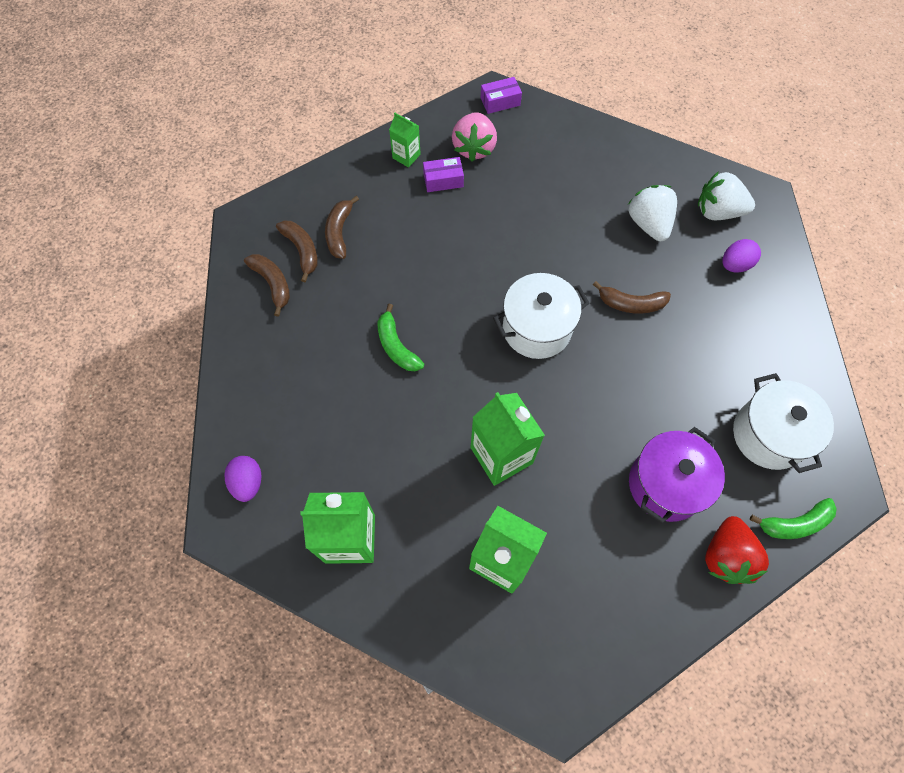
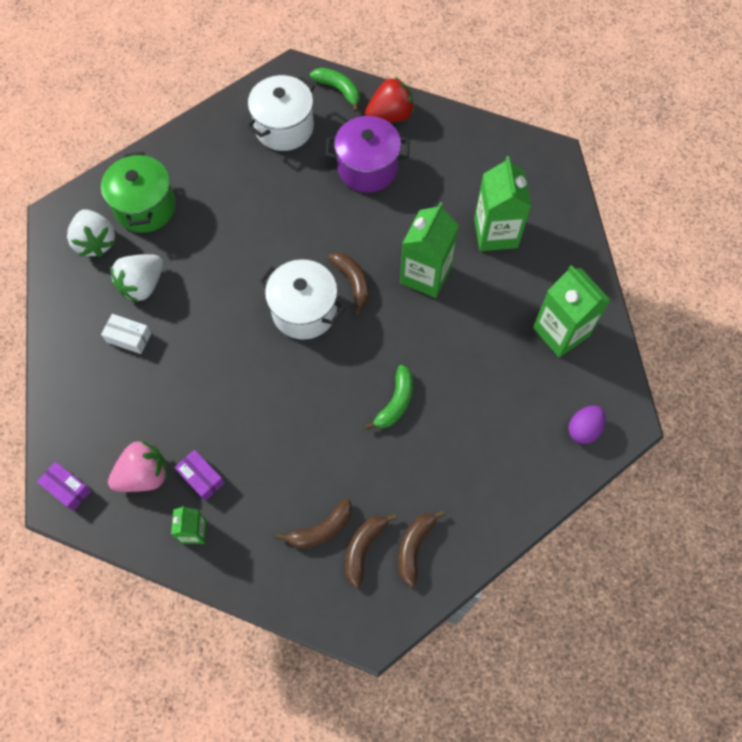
camera: 125 degrees left, 0 degrees up
(602, 191) = (129, 337): none -> white box
(631, 304) = (233, 259): brown banana -> brown banana (352, 282)
(735, 265) = (145, 207): purple egg -> green pot

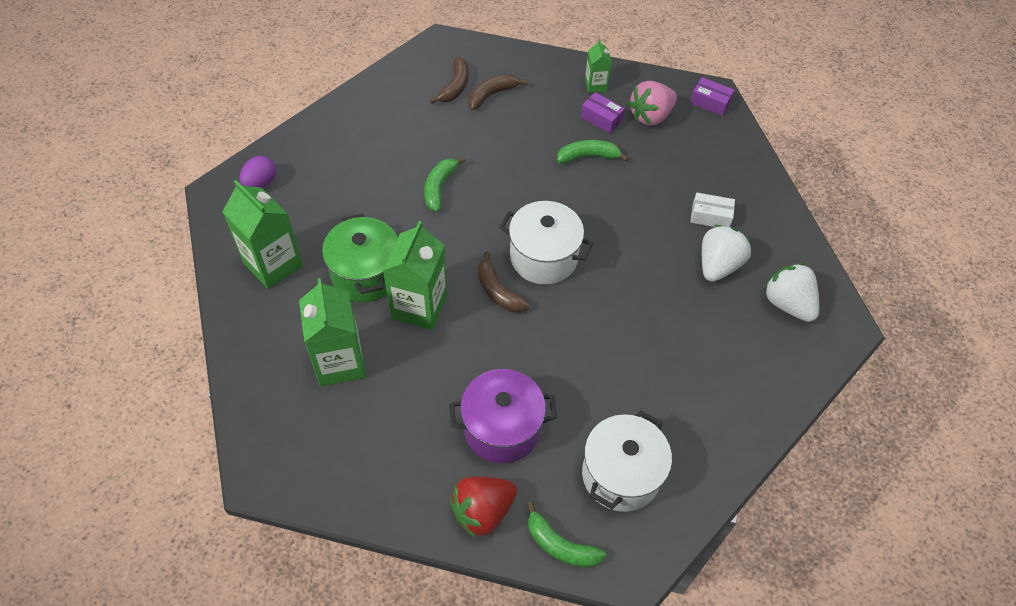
camera: 170 degrees right, 10 degrees down
(145, 207) = (752, 348): green pot -> green pot (366, 274)
(231, 425) = (588, 156): none -> green banana
(414, 547) = (413, 90): brown banana -> none

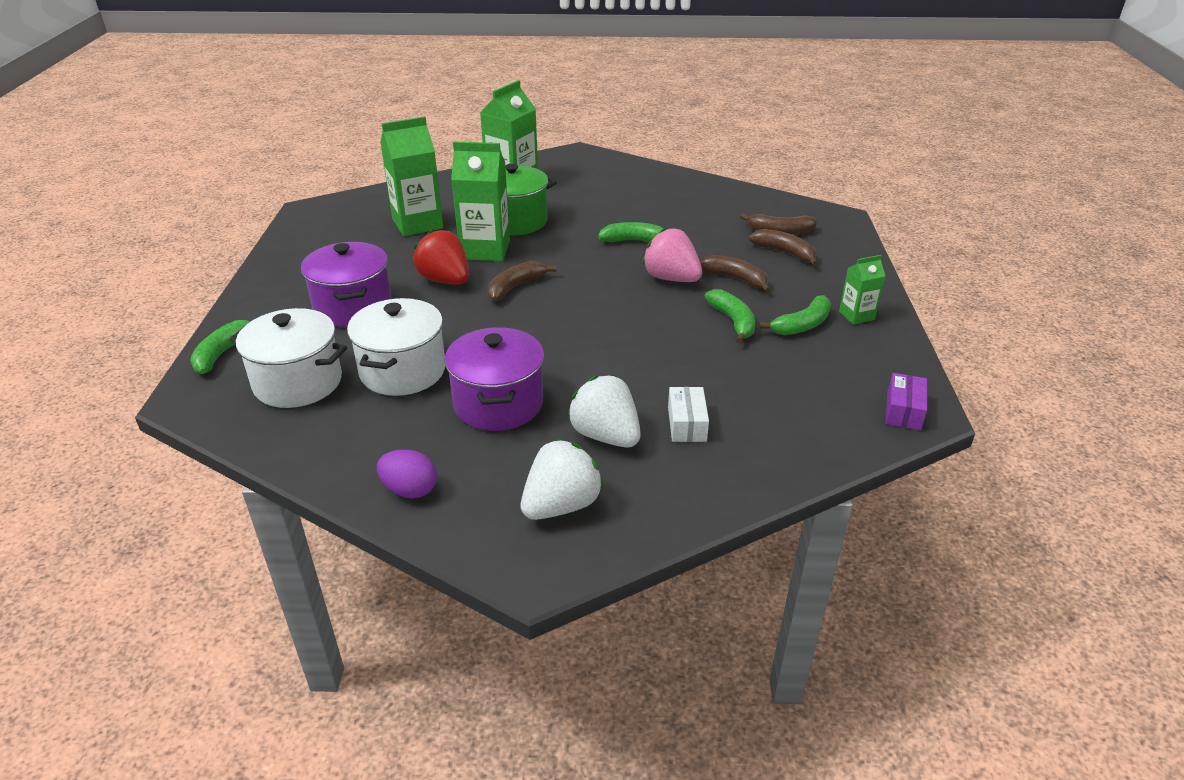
camera: 80 degrees right, 20 degrees down
(260, 183) = (597, 165): purple egg -> purple egg (410, 490)
(482, 511) = (265, 307): red strawberry -> red strawberry (445, 280)
(525, 138) = (735, 279): none -> brown banana
(543, 257) = (569, 308): white pot -> white pot (403, 371)
(601, 119) = (802, 325): purple box -> green banana
(650, 116) = (835, 361): pink strawberry -> pink strawberry (671, 278)
(672, 326) = (498, 404): none -> purple pot
(718, 265) = (605, 436): white strawberry -> white strawberry turned 150 degrees counterclockwise

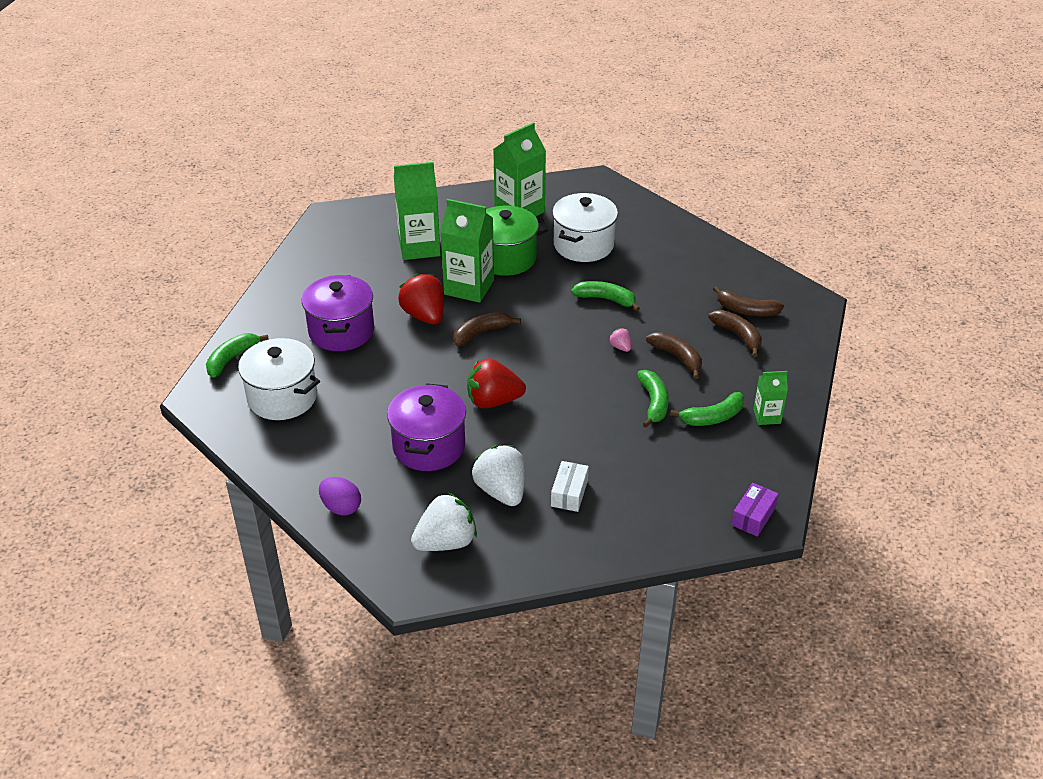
camera: 15 degrees right, 5 degrees up
(403, 371) = (364, 402): white pot -> white pot (583, 245)
(556, 347) = (493, 401): none -> red strawberry
(671, 278) = (620, 347): pink strawberry -> pink strawberry, size x0.45

